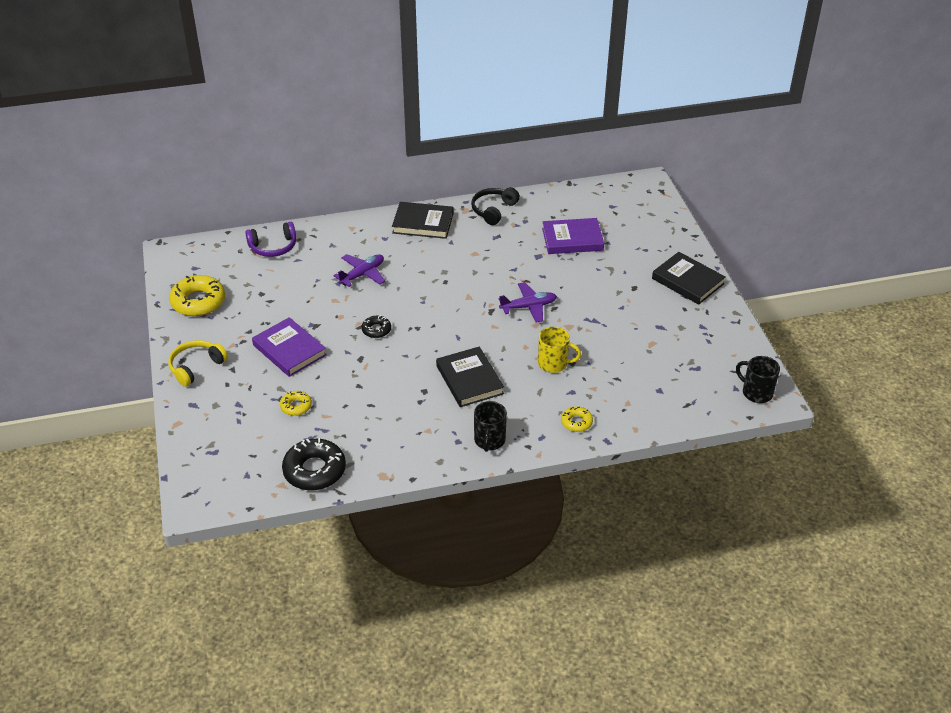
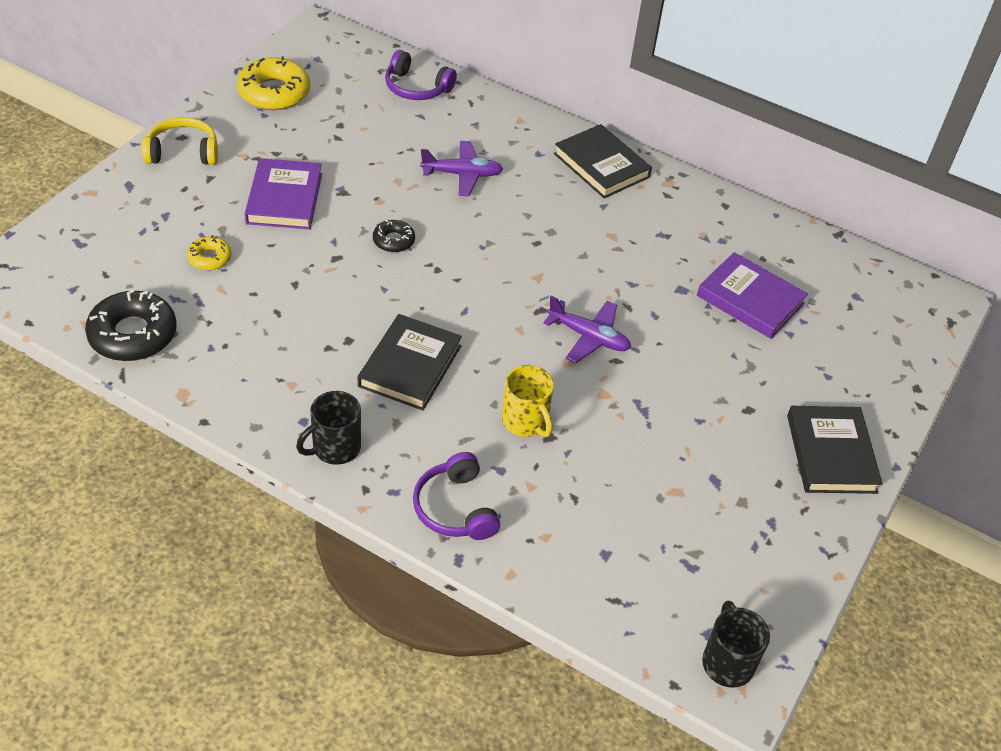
camera: 40 degrees right, 5 degrees up
(493, 210) = (701, 204): black headphones -> none
(576, 422) = (455, 508): yellow donut -> purple headphones

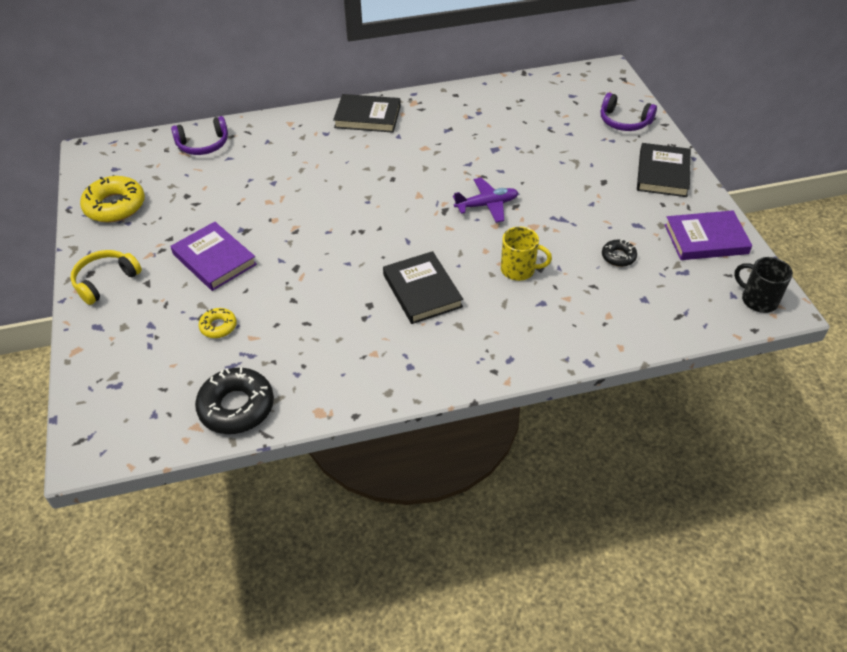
camera: 40 degrees left, 0 degrees up
(335, 448) = (447, 365): black mug -> none
(393, 241) = (315, 234): black donut -> black donut (618, 257)
(455, 508) = (550, 340): purple headphones -> purple headphones (624, 121)
(462, 174) = (300, 172): purple plane -> none
(750, 299) = (531, 131): purple book -> purple book (706, 239)
(831, 453) = (662, 173): black book -> black book turned 60 degrees clockwise

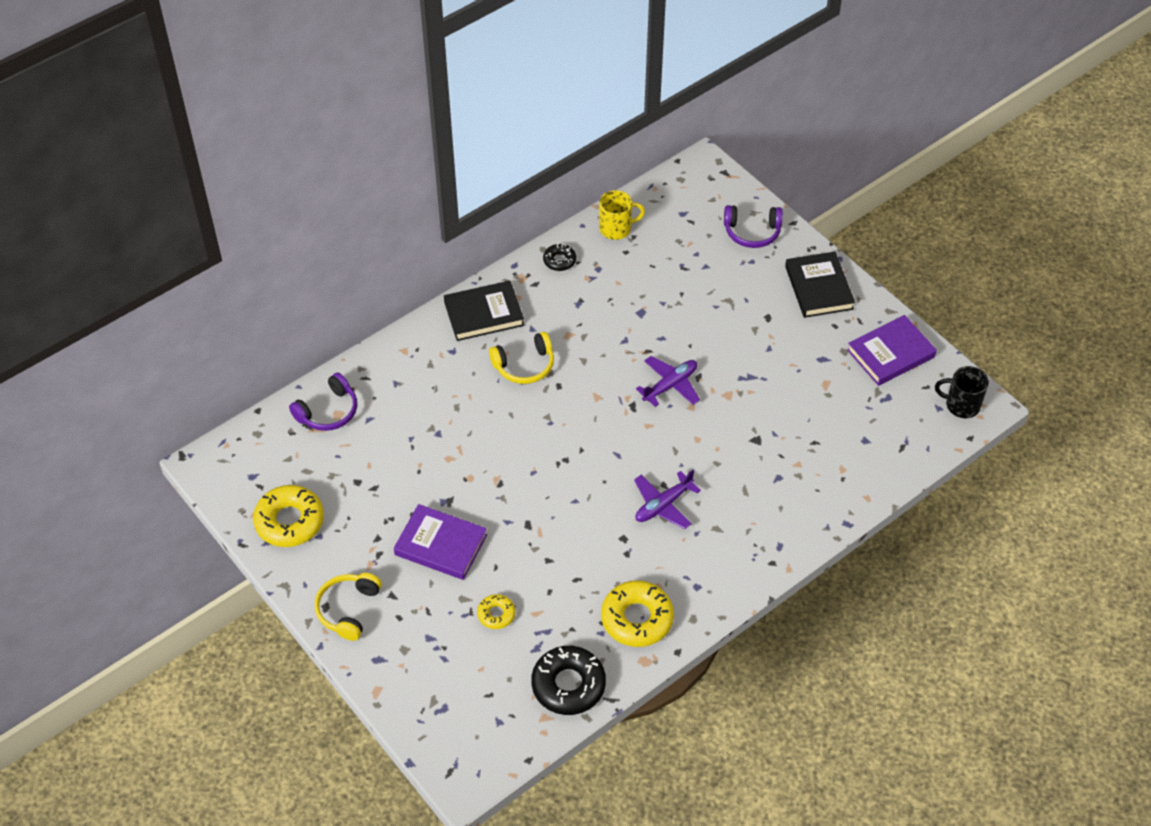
camera: 25 degrees left, 5 degrees up
(337, 374) = (637, 619): none -> yellow donut
(375, 158) = (524, 365): none -> yellow headphones
(422, 291) = (663, 505): black book -> purple plane
(519, 270) = (739, 449): yellow mug -> yellow mug (616, 228)
(618, 257) = (822, 402): black donut -> black donut (559, 260)

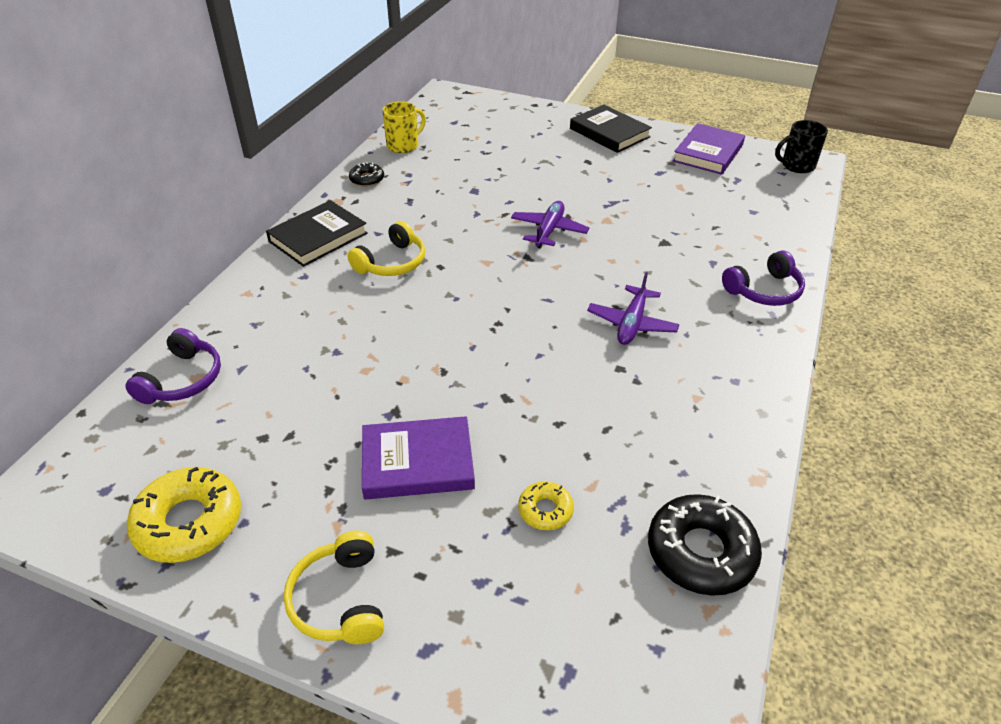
camera: 30 degrees left, 10 degrees down
(637, 619) = (707, 439): yellow donut -> none
(752, 232) = (522, 117): purple headphones -> purple headphones (764, 290)

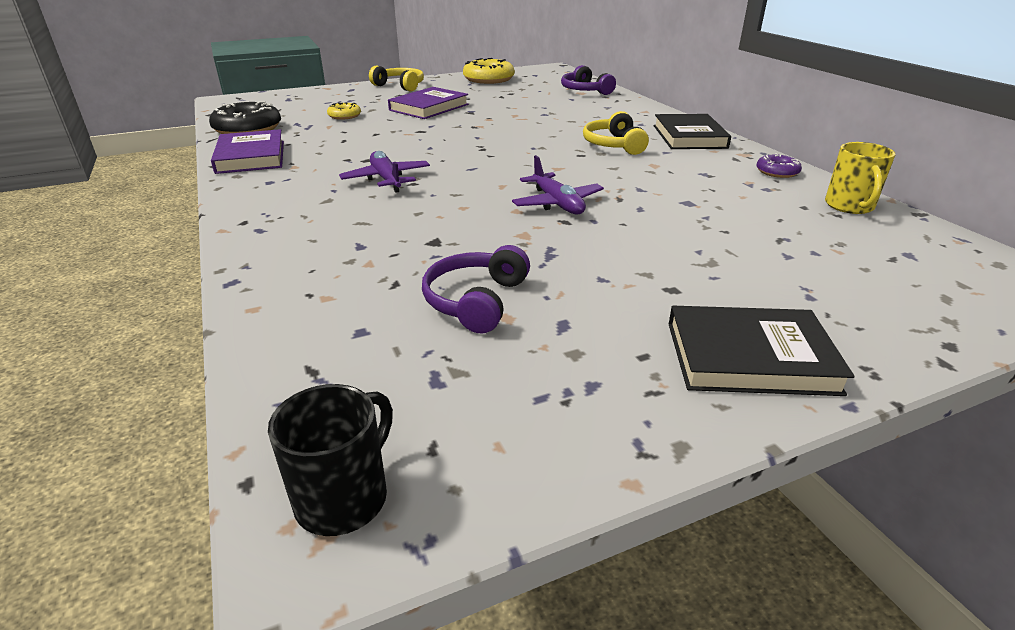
camera: 135 degrees right, 10 degrees down
(367, 179) = (777, 172): black donut -> purple donut
(708, 153) = (549, 415): purple book -> purple book (251, 157)
(764, 290) = (280, 244): purple headphones -> purple headphones (476, 301)

